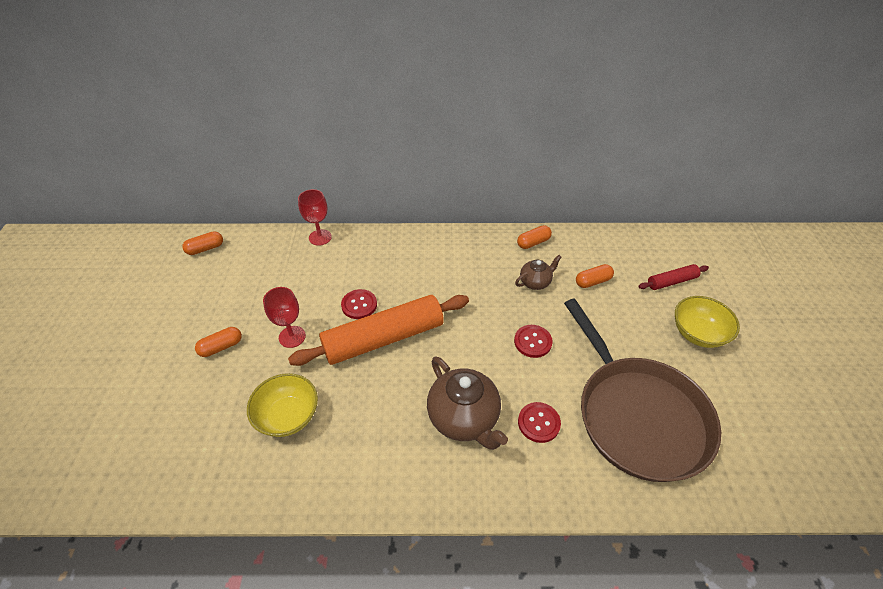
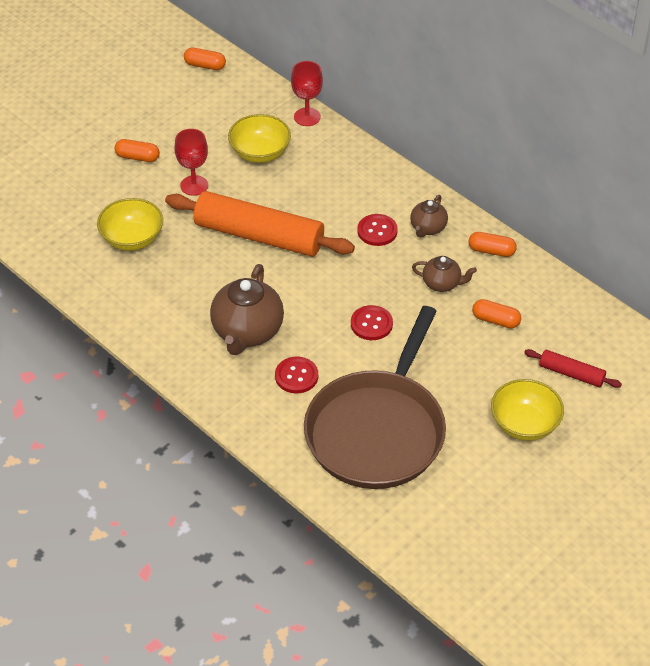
camera: 45 degrees right, 0 degrees up
(315, 281) = (260, 153): none -> yellow bowl
(359, 305) = (271, 197): red button -> red button (377, 231)
(482, 255) = (428, 228): none -> brown teapot

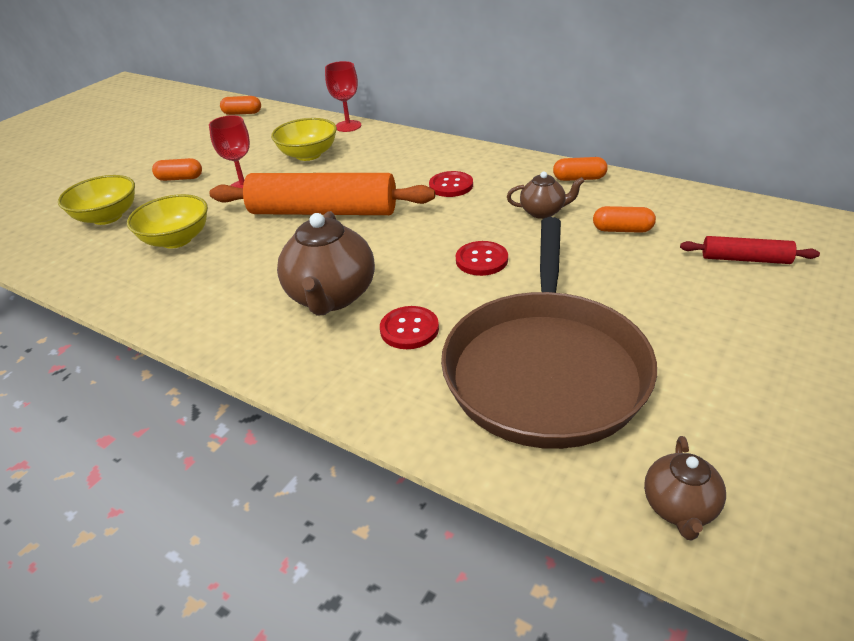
camera: 10 degrees left, 10 degrees down
(428, 228) = (503, 174): brown teapot -> brown teapot (679, 508)
(524, 424) = (732, 320): yellow bowl -> yellow bowl (107, 217)

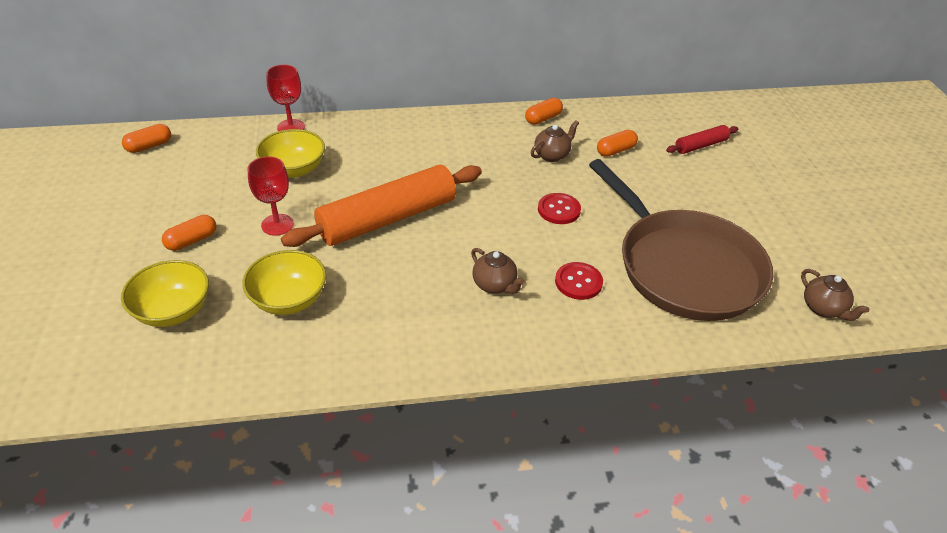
camera: 45 degrees left, 5 degrees up
(331, 297) = (495, 285): brown teapot -> brown teapot, size x0.54
(451, 186) = (460, 157): red button -> none

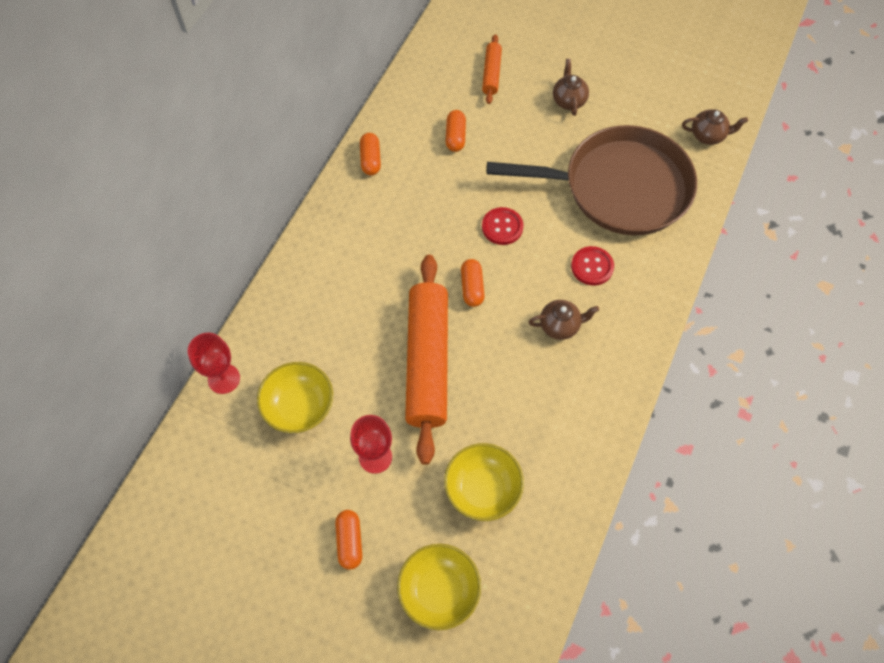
camera: 55 degrees left, 20 degrees up
(149, 146) = (156, 530): orange capsule -> orange capsule (472, 287)
(552, 155) = (428, 186): brown teapot -> brown teapot (568, 100)
(700, 145) = (491, 74): red rolling pin -> orange rolling pin

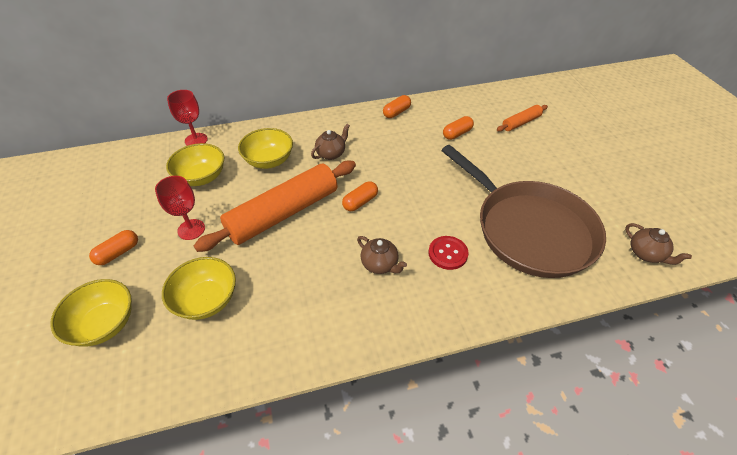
camera: 50 degrees right, 15 degrees down
(334, 327) = (269, 161): none -> yellow bowl
(502, 227) = (421, 190): red button -> none
(568, 100) = (555, 165): brown teapot -> brown teapot (331, 154)

